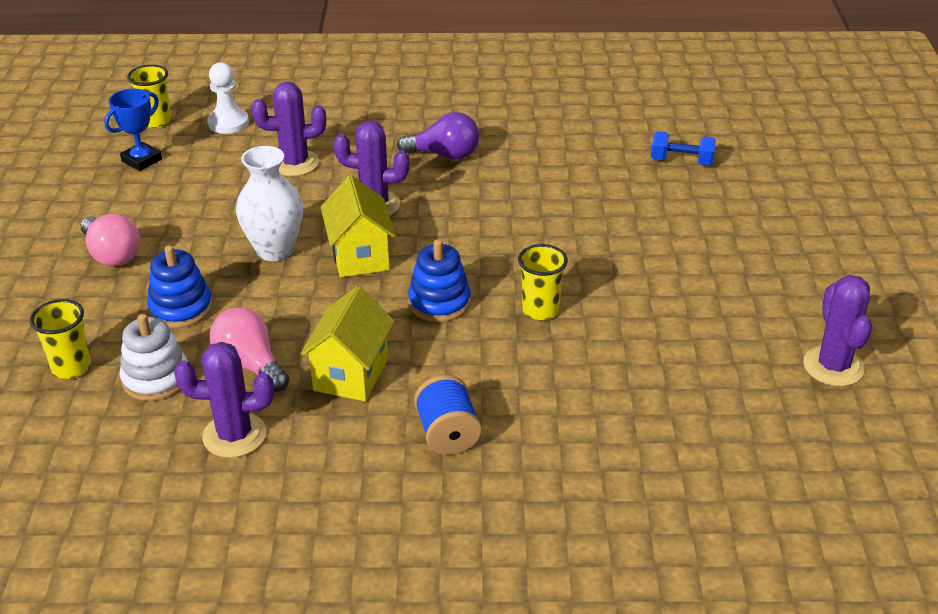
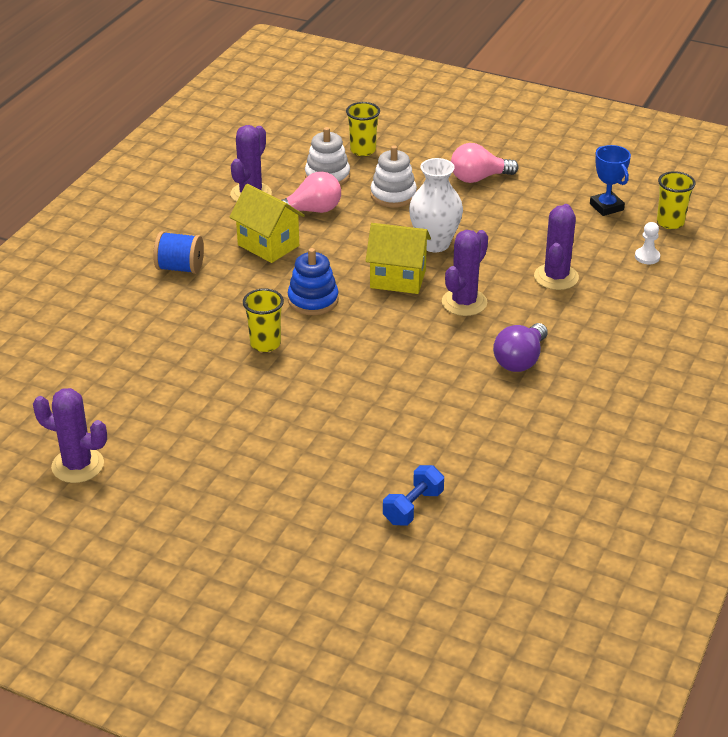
camera: 115 degrees right, 0 degrees up
(181, 308) = (393, 195): blue stacking toy -> white stacking toy
(228, 123) = (647, 257): white pawn -> white pawn, size x0.65

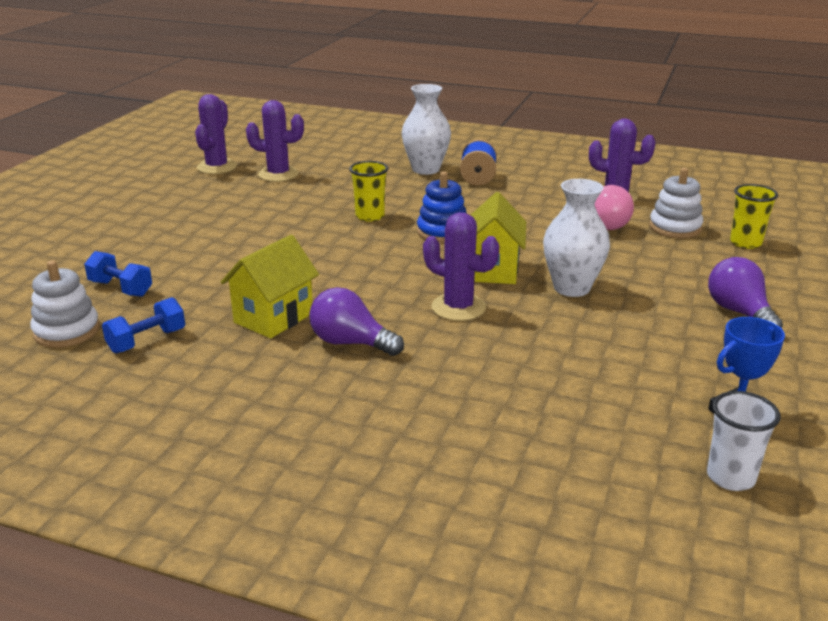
camera: 85 degrees right, 10 degrees down
(141, 300) = (426, 169): none -> white vase
(268, 245) = (529, 209): yellow house -> yellow house (273, 318)
(393, 195) = (661, 262): white stacking toy -> white stacking toy (67, 331)
(478, 178) = (739, 312): pink light bulb -> purple light bulb
(515, 476) = (147, 341): none -> blue dumbbell
(556, 277) = (532, 368): purple cactus -> purple cactus (278, 174)
(647, 257) = (615, 448): white pawn -> none
(670, 222) = (730, 477): yellow cup -> white cup

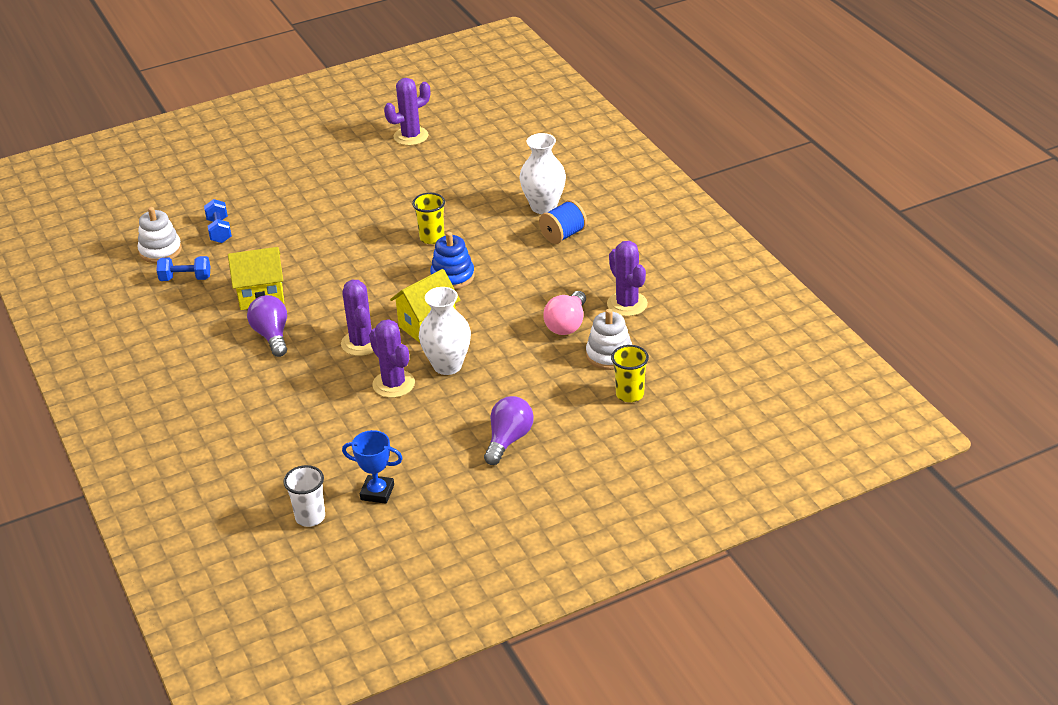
camera: 45 degrees right, 10 degrees up
(278, 174) = (438, 164): purple cactus -> purple cactus (393, 384)

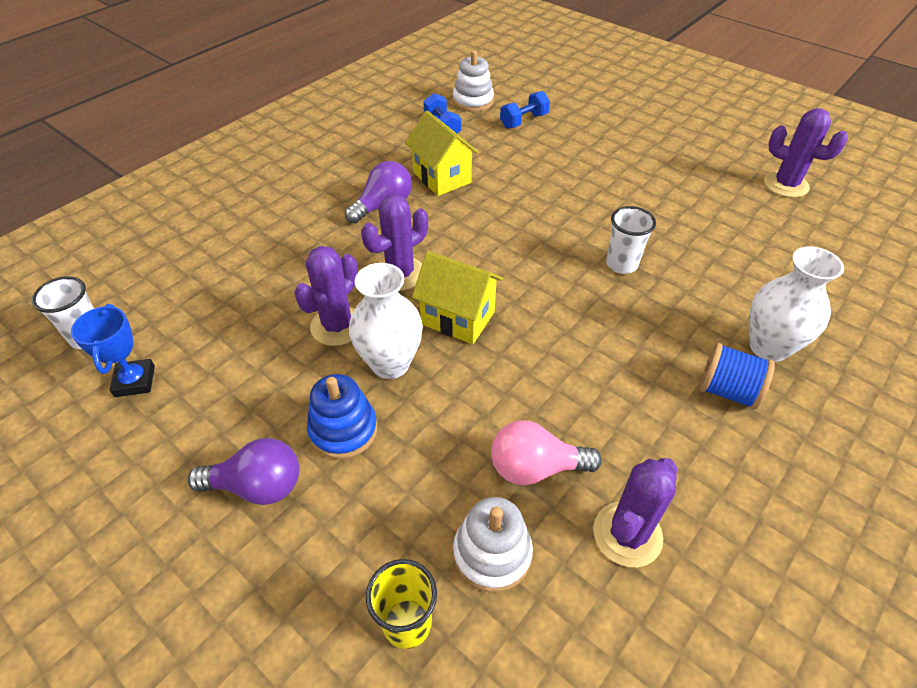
camera: 65 degrees right, 10 degrees up
(432, 238) = (621, 264): yellow cup -> white cup
(452, 276) = (563, 308): blue stacking toy -> blue stacking toy (343, 430)

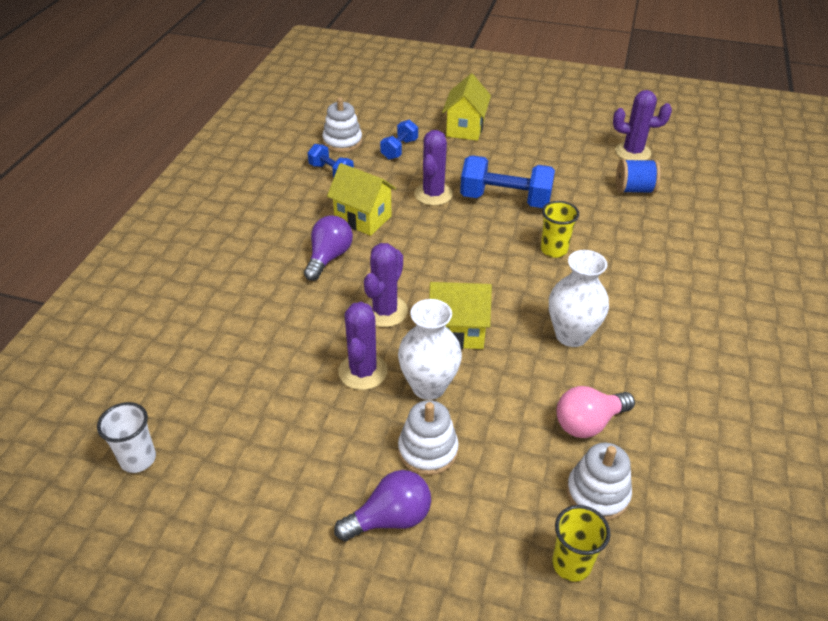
camera: 25 degrees left, 5 degrees down
(135, 381) = (216, 479): blue trophy -> none
(343, 430) = (428, 450): blue stacking toy -> white stacking toy
(602, 197) = (505, 199): none -> blue dumbbell
(606, 117) = (465, 128): none -> yellow house
(621, 264) = (554, 250): white cup -> yellow cup
(627, 534) = (677, 443): purple cactus -> purple cactus (433, 194)
(727, 391) = (682, 321): blue spool -> blue spool (634, 190)
(768, 347) = (690, 280): white vase -> white vase (571, 335)

